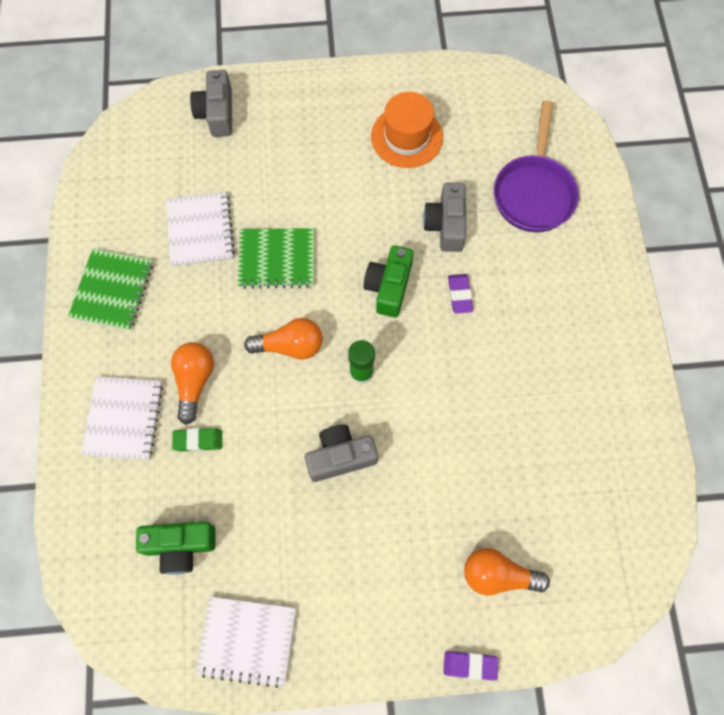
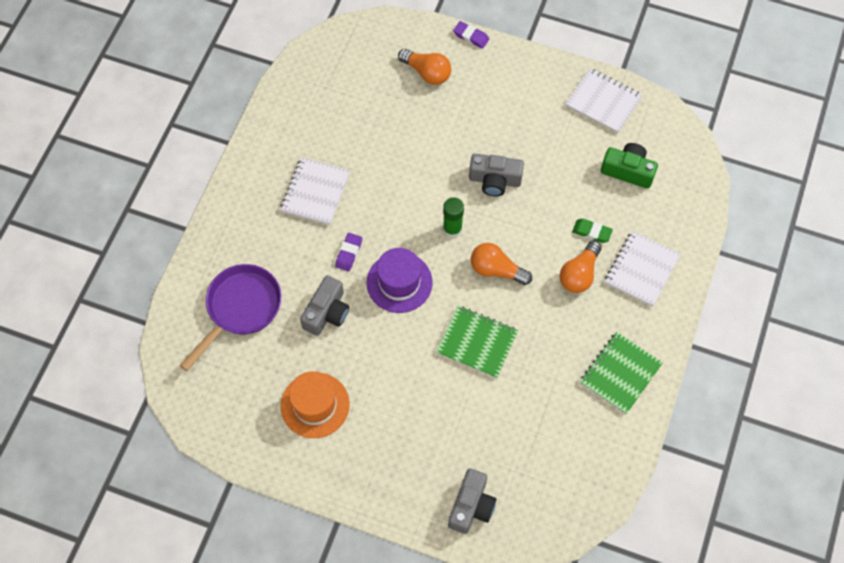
camera: 155 degrees left, 5 degrees down
(200, 230) = (530, 395): white notebook -> white notebook (315, 192)
(389, 287) = (399, 282): green camera -> purple hat

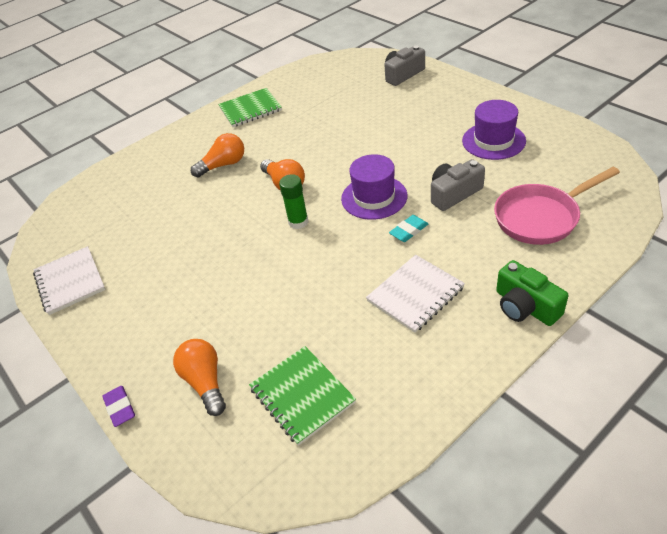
camera: 145 degrees left, 20 degrees down
(240, 309) = (541, 217): purple pan -> pink pan
(315, 405) = (493, 141): orange hat -> purple hat
(349, 253) = (409, 231): purple eraser -> turquoise eraser
(477, 343) = (337, 146): green notebook -> green notebook (302, 395)
(495, 180) = (229, 248): grey camera -> none
(591, 232) = (187, 187): green eraser -> none
(628, 171) = (114, 220): green camera -> green camera (525, 306)
(641, 270) = (177, 156): white notebook -> none

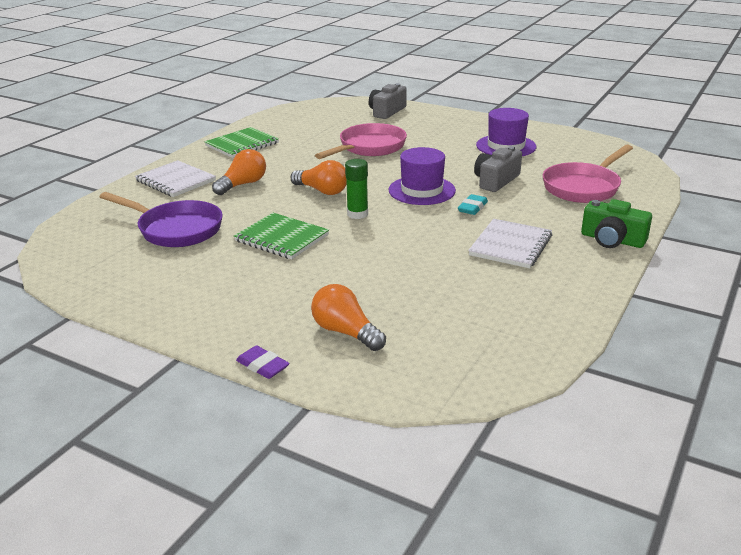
camera: 25 degrees left, 15 degrees down
(70, 281) = (122, 286): white notebook -> white notebook (176, 181)
(143, 216) = (176, 229): none -> purple pan
(302, 395) = (454, 324): green notebook -> green notebook (282, 238)
(358, 127) = (369, 148): none -> pink pan

